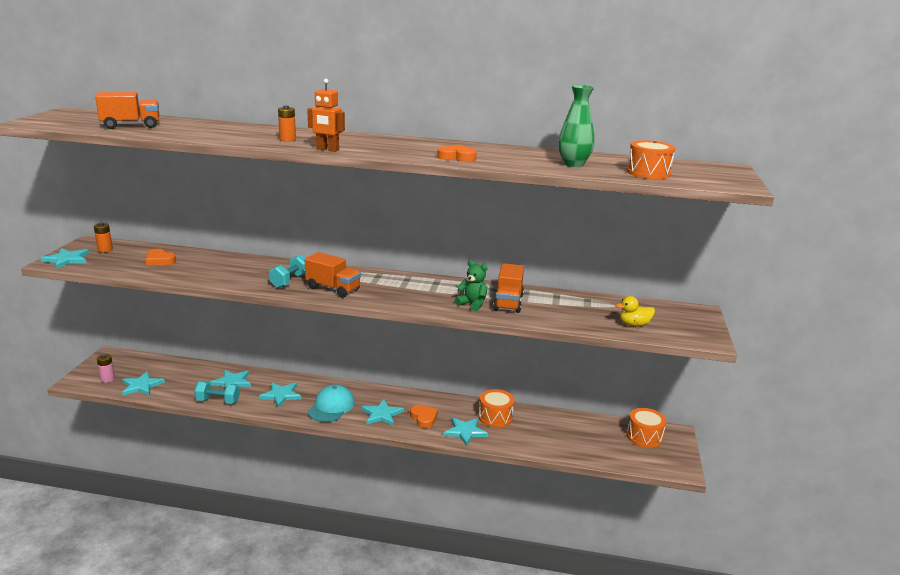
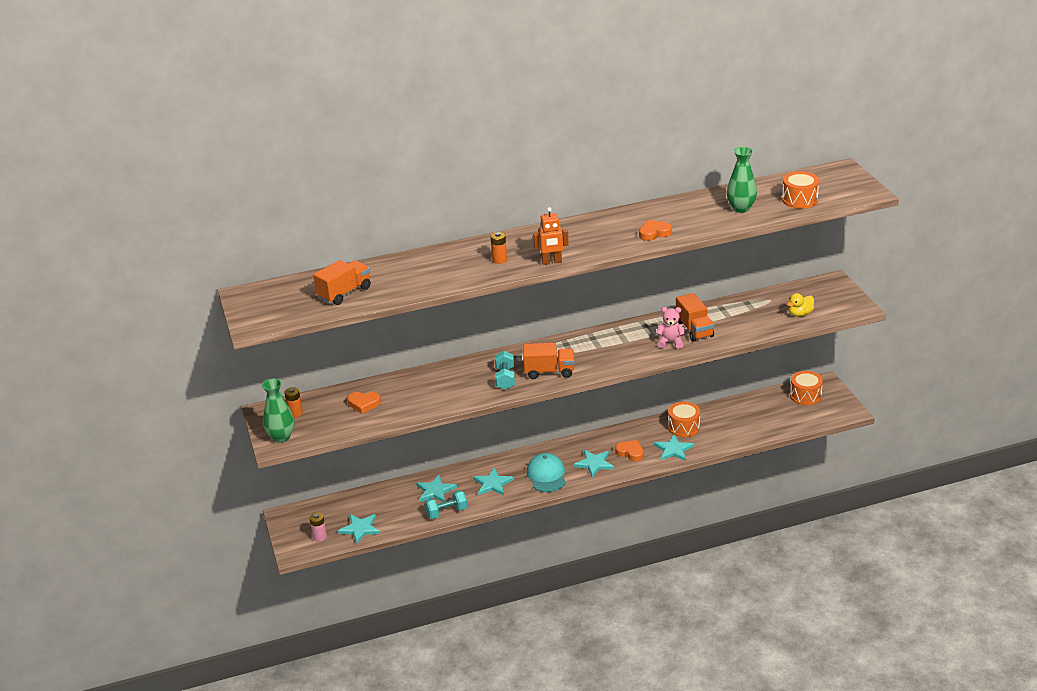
camera: 25 degrees left, 10 degrees up
(67, 259) = (281, 437): turquoise star -> green vase
(472, 304) = (670, 342): green teddy bear -> pink teddy bear

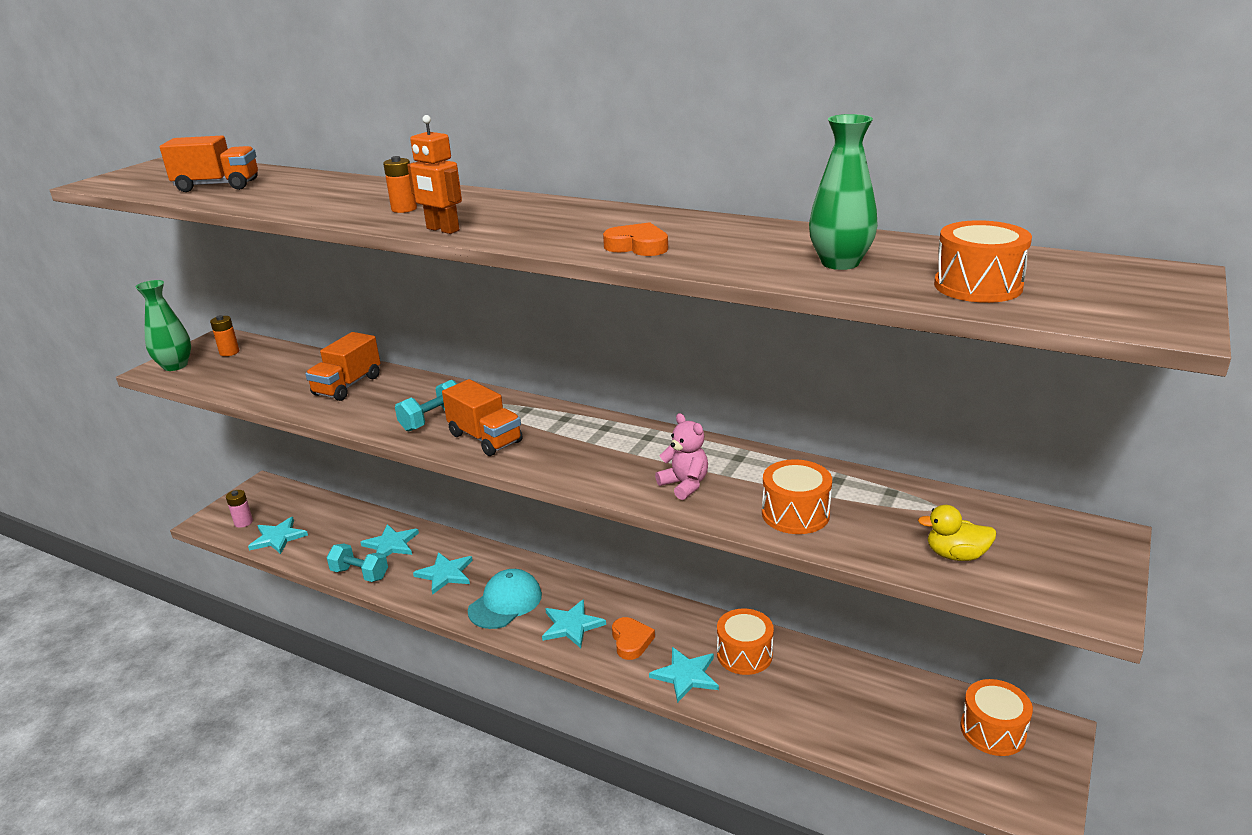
camera: 45 degrees right, 5 degrees down
(364, 404) = (284, 373): orange heart -> none
(694, 329) = (746, 486): orange truck -> orange truck (347, 386)
(728, 330) = (795, 514): none -> orange drum

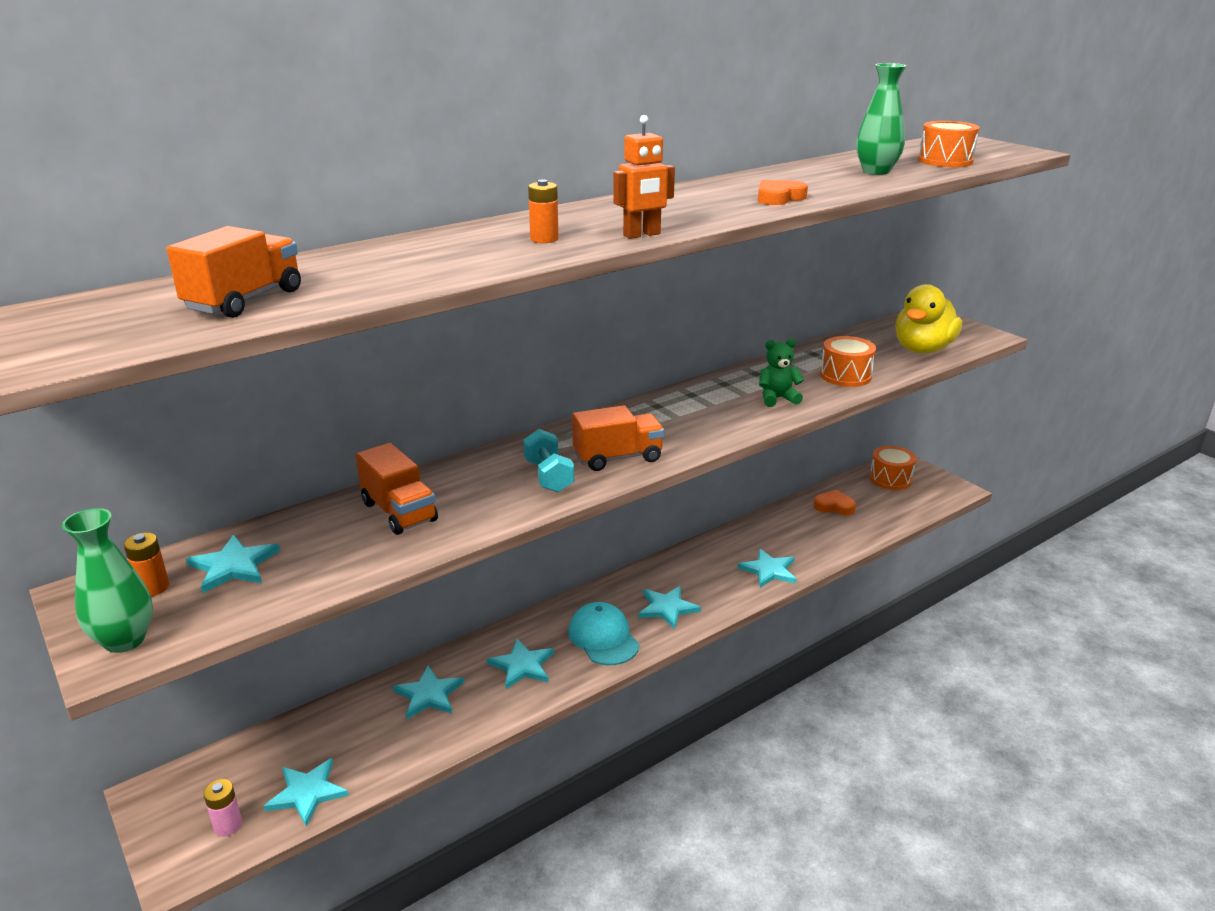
camera: 65 degrees left, 0 degrees up
(259, 363) = (233, 566): none -> turquoise star
(360, 574) = (461, 729): turquoise dumbbell -> none
(631, 641) = (711, 583): orange heart -> orange heart (834, 506)
(684, 485) = (777, 398): pink teddy bear -> green teddy bear
(744, 654) = (764, 538): orange drum -> none
(956, 555) = (922, 349): yellow duck -> yellow duck, size x1.92

